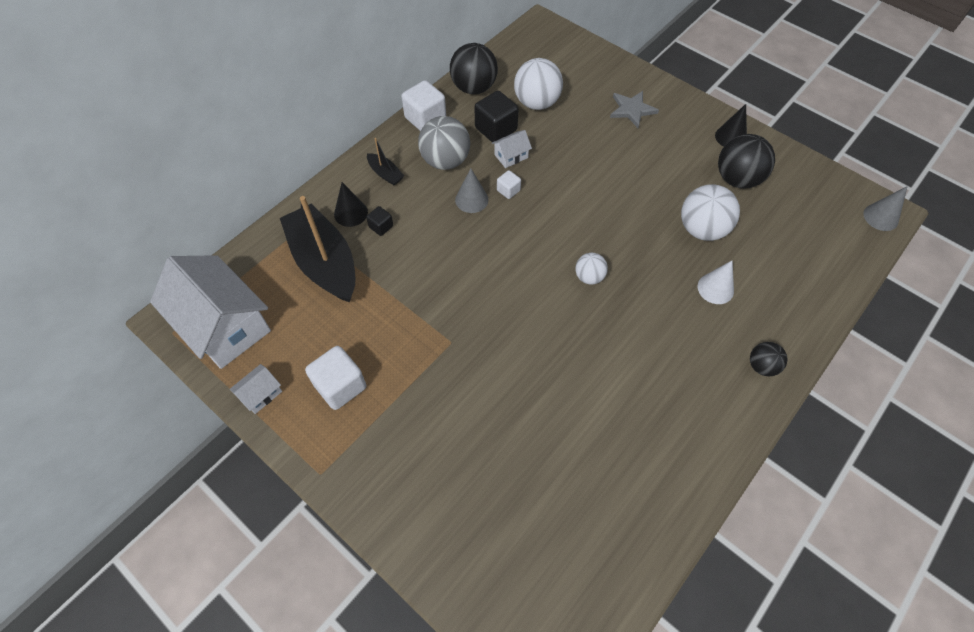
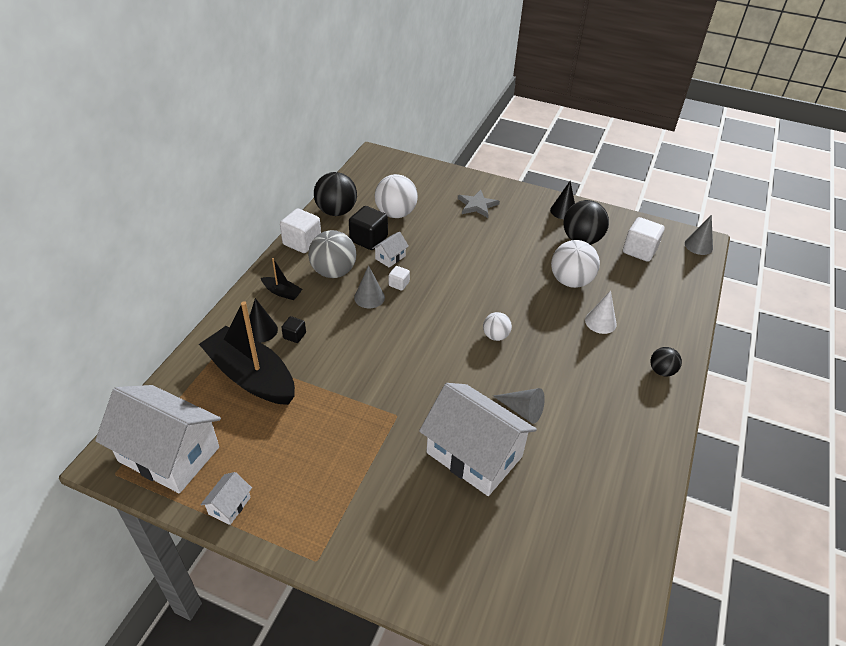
camera: 20 degrees left, 15 degrees down
(340, 386) = (307, 478): white cube -> white cube (639, 250)
(513, 407) = (474, 454): none -> white house
(583, 371) = (522, 410): none -> grey cone

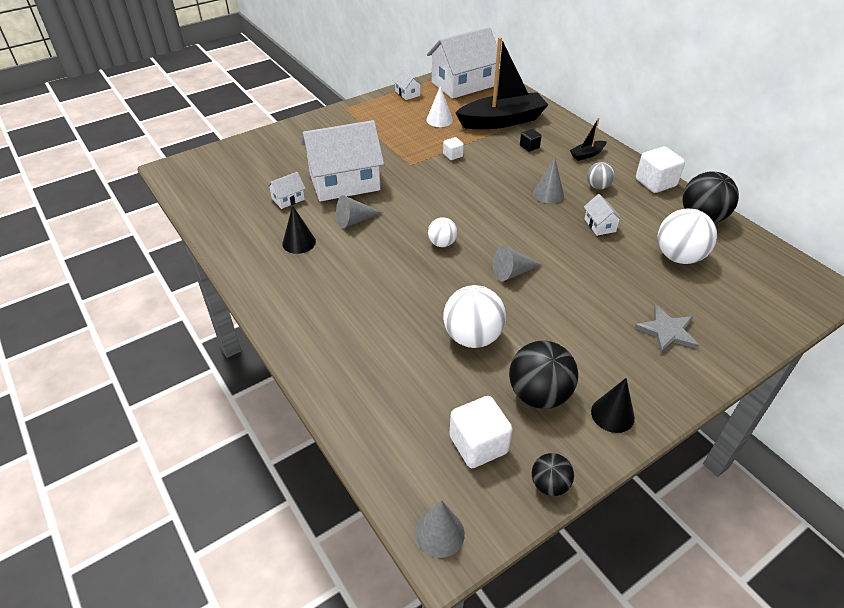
camera: 125 degrees right, 0 degrees up
(261, 330) = (547, 135): black cone -> black cone (299, 242)
(333, 272) = (598, 186): grey ball -> grey ball, size x0.56
(368, 239) = (638, 222): black cube -> none
(399, 284) = (555, 216): white cube -> white cube (453, 155)
(490, 284) = (512, 272): none -> grey cone
(543, 487) = (288, 199): none -> white house
(600, 322) = (397, 323): white cone -> white cone (439, 120)
(661, 371) = (302, 328): black ball -> black ball (549, 484)

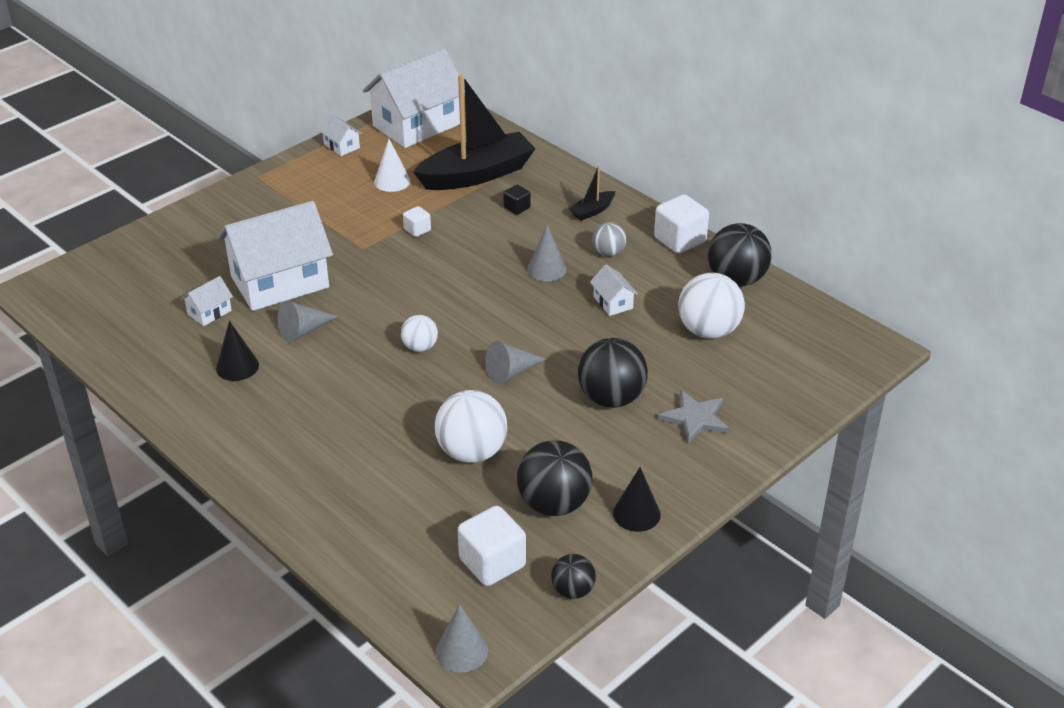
camera: 10 degrees left, 5 degrees down
(594, 304) = (611, 398): none -> black ball

